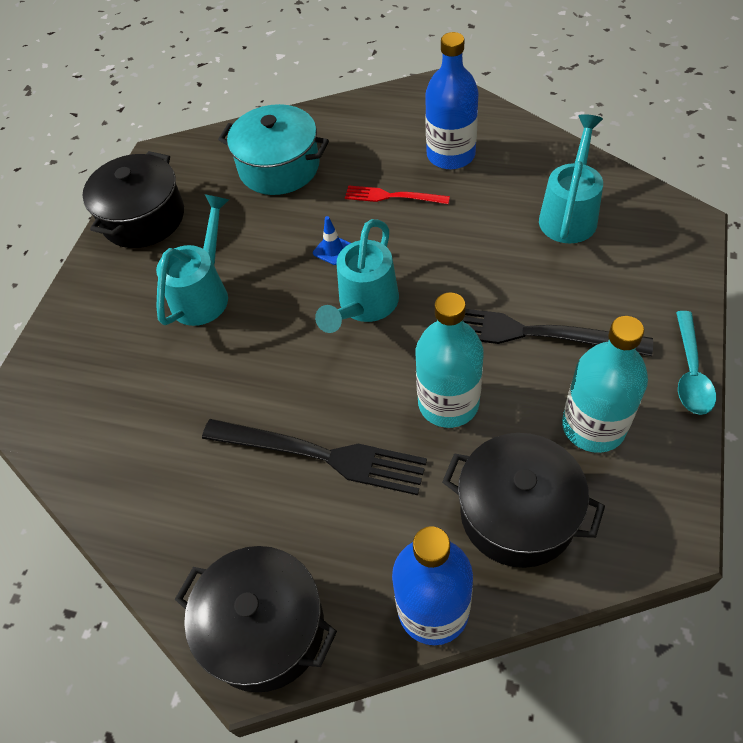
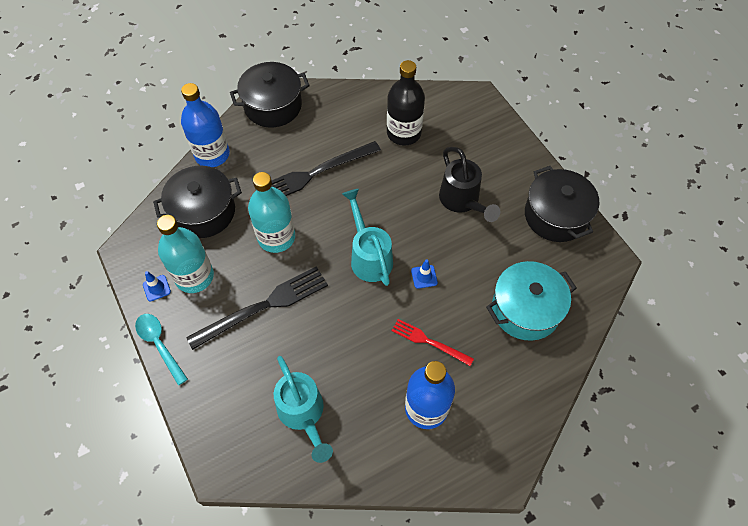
camera: 130 degrees right, 5 degrees up
(155, 424) = (404, 133): none -> black bottle
(204, 293) = (462, 201): turquoise watering can -> black watering can
(392, 196) = (429, 342): red fork -> red fork turned 120 degrees counterclockwise
(655, 446) = (156, 288): none -> blue traffic cone

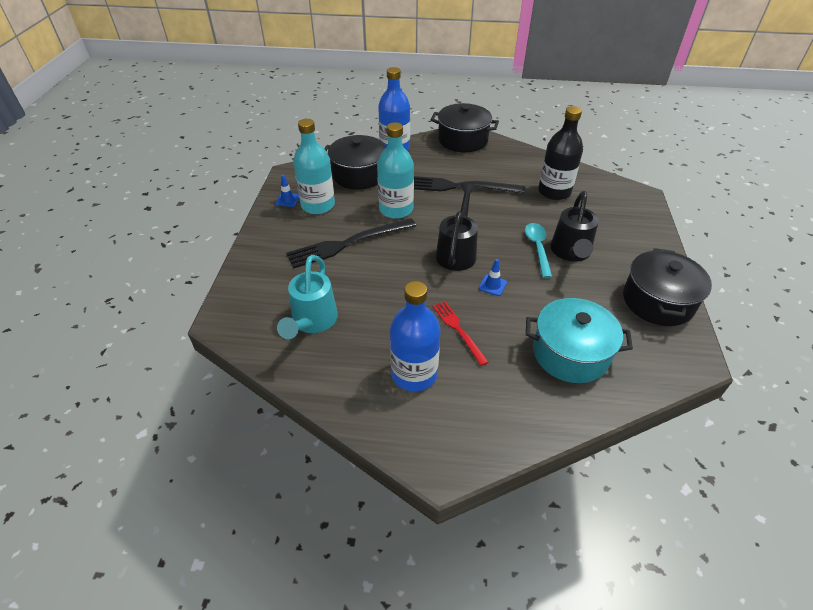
camera: 35 degrees right, 15 degrees down
(159, 345) = (257, 230): turquoise spoon -> turquoise spoon (537, 248)
(263, 306) = (348, 243): black fork -> black fork turned 150 degrees clockwise
(369, 256) = (457, 251): turquoise watering can -> black watering can

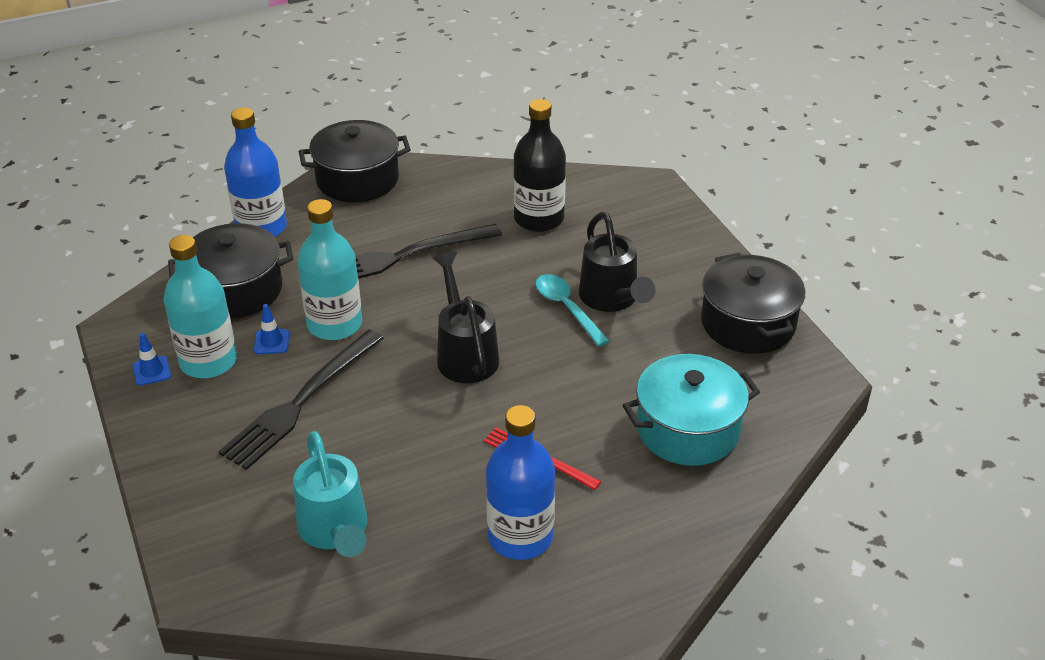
camera: 30 degrees left, 5 degrees down
(492, 285) = (542, 382): blue traffic cone -> blue traffic cone (271, 342)

